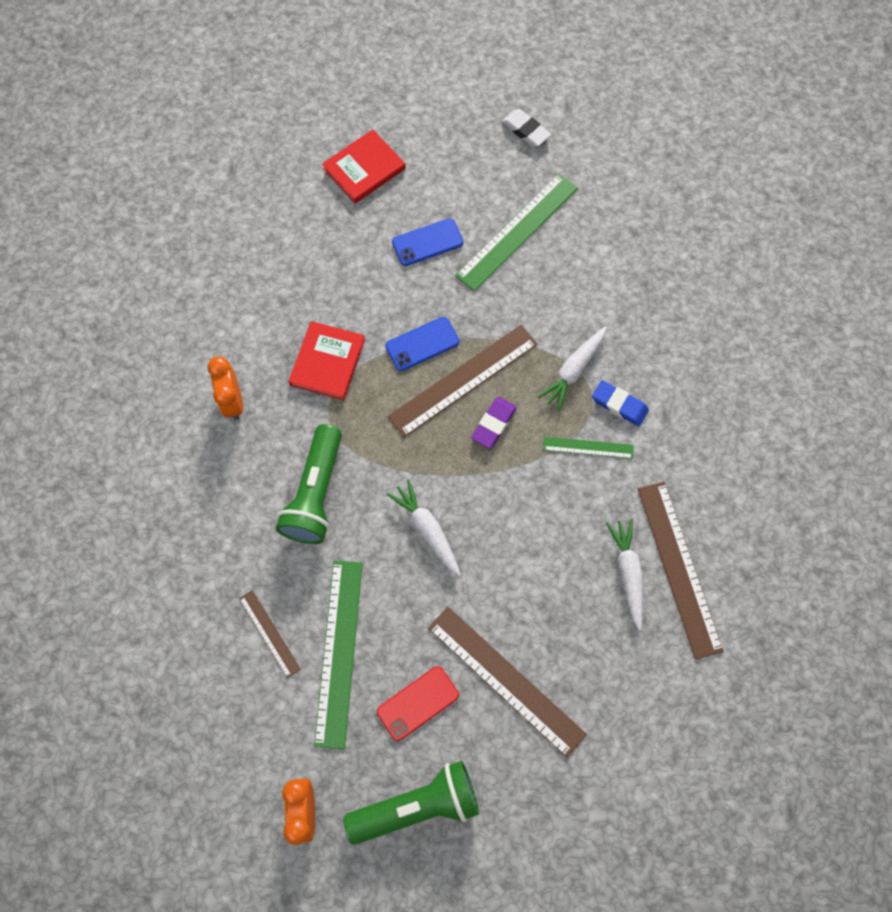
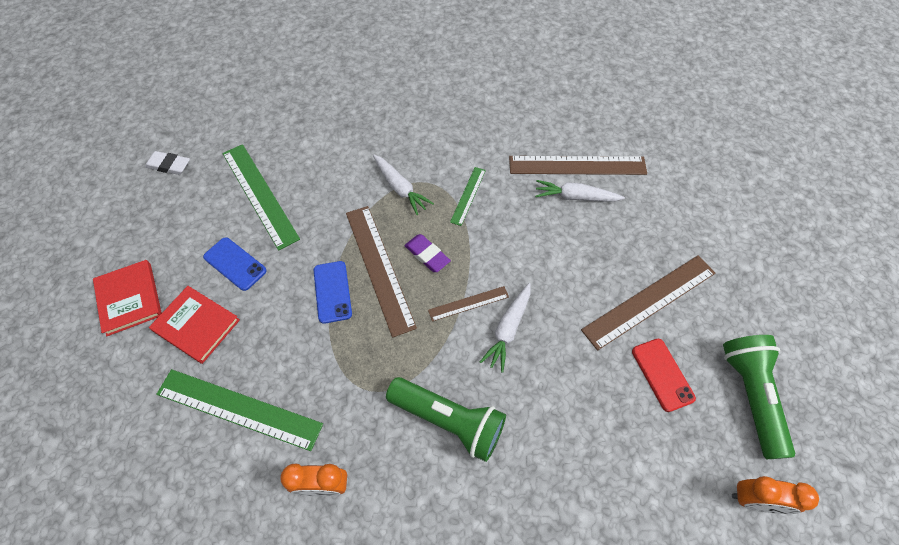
camera: 75 degrees left, 10 degrees down
(269, 633) = (581, 499): brown ruler -> brown ruler (468, 303)
(327, 362) = (317, 379): red book -> red book (196, 325)
(338, 652) = (608, 434): green ruler -> green ruler (239, 409)
(427, 242) = (235, 264): blue phone -> blue phone turned 45 degrees counterclockwise
(427, 529) = (508, 329): white carrot -> white carrot turned 45 degrees counterclockwise
(526, 130) = (169, 165): white eraser -> white eraser turned 45 degrees clockwise
(619, 405) = (439, 167): blue eraser -> none

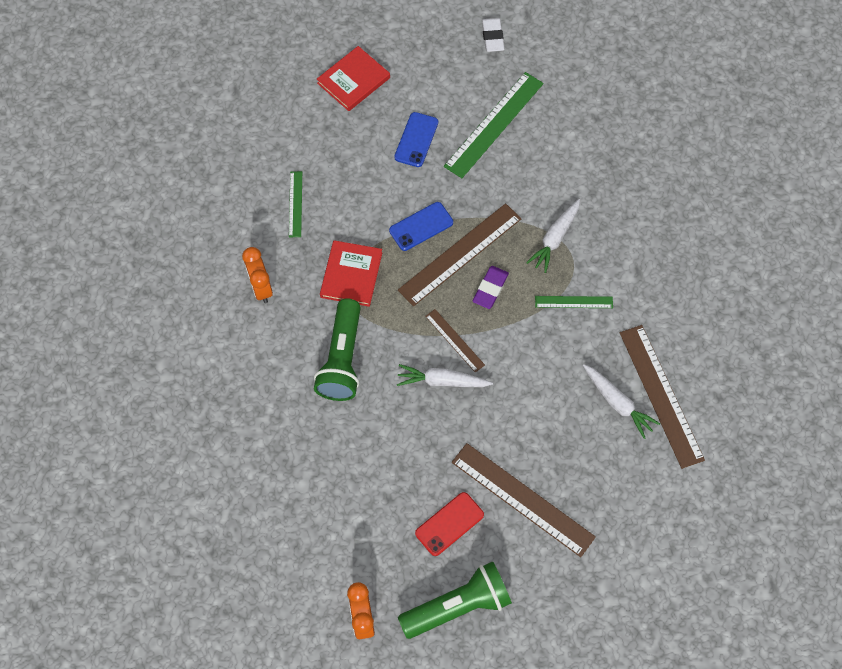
camera: 70 degrees right, 5 degrees up
(196, 325) = (350, 140): red book -> red book (351, 275)
(239, 409) = (295, 204): green ruler -> green ruler, size x0.52
(575, 197) = (617, 403): white carrot -> white carrot turned 150 degrees clockwise

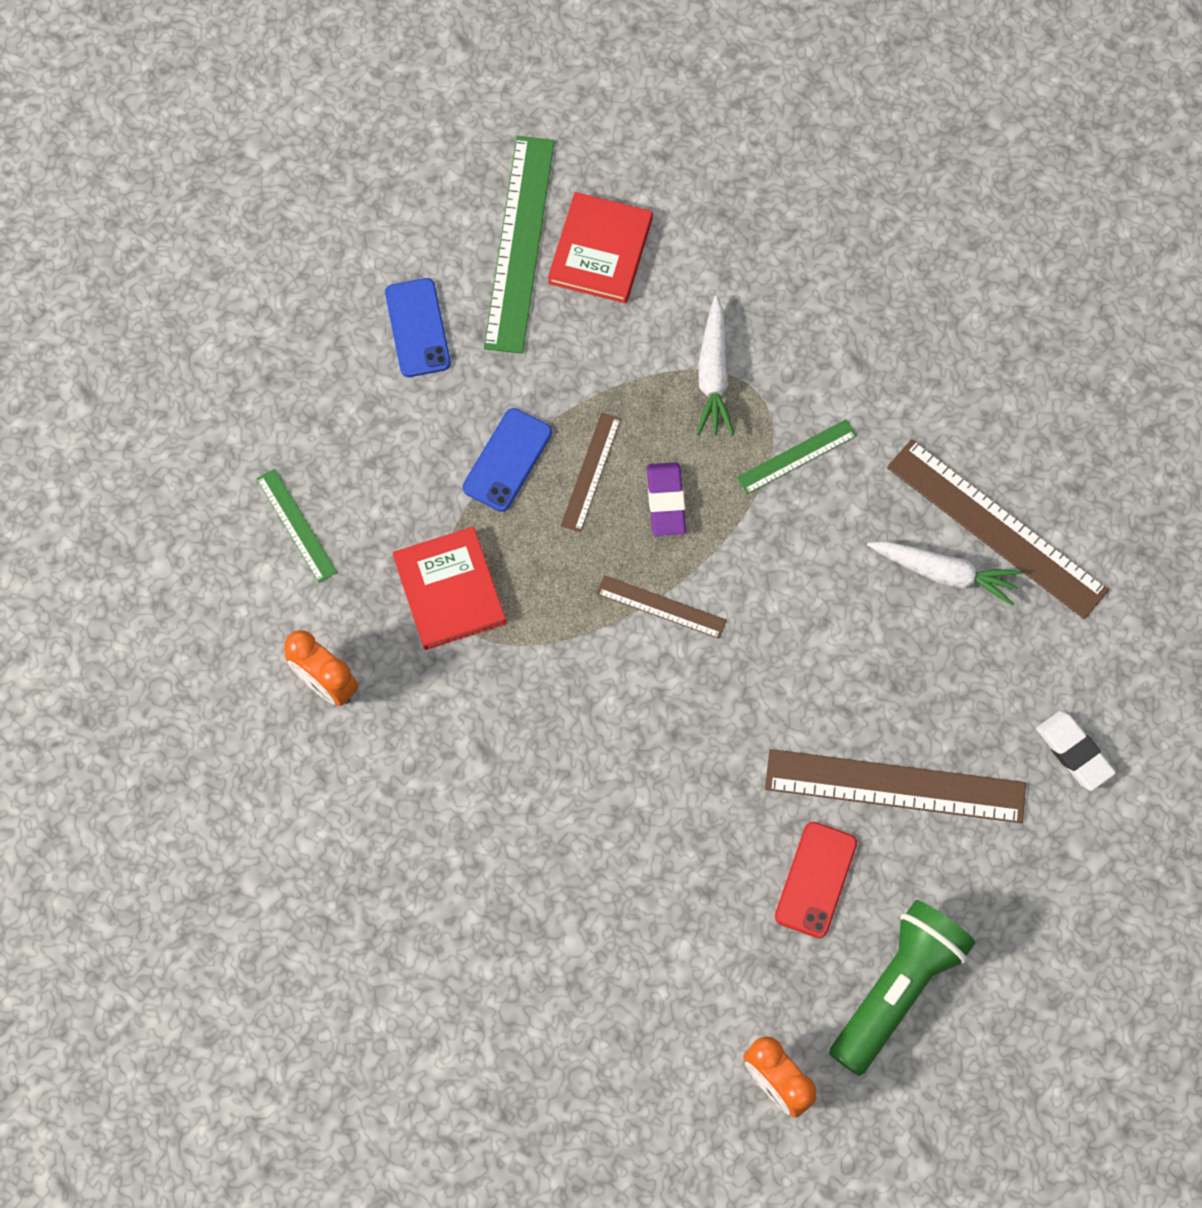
camera: 30 degrees left, 5 degrees up
(342, 359) = (515, 725): green flashlight -> none
(353, 80) = (263, 282): red book -> red book (600, 250)
(442, 381) = (680, 678): white carrot -> none
(460, 254) = (591, 472): brown ruler -> brown ruler, size x0.52
(492, 37) = (434, 104): white eraser -> white eraser (1074, 752)

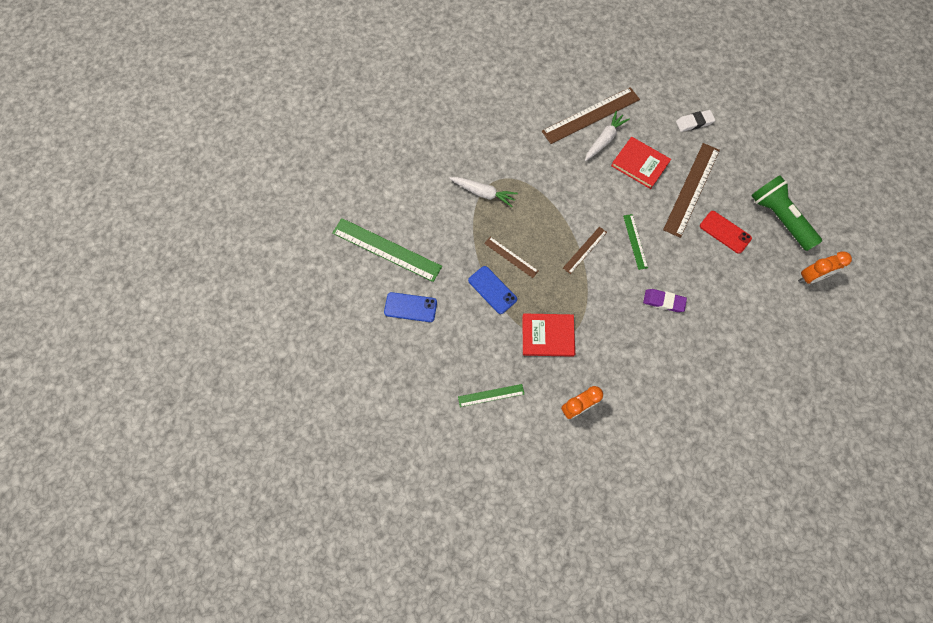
camera: 70 degrees left, 0 degrees up
(600, 250) = (405, 217): red book -> red book (640, 164)
(666, 501) = (536, 231): purple eraser -> purple eraser (663, 301)
(796, 457) = (533, 175): green ruler -> green ruler (635, 241)

